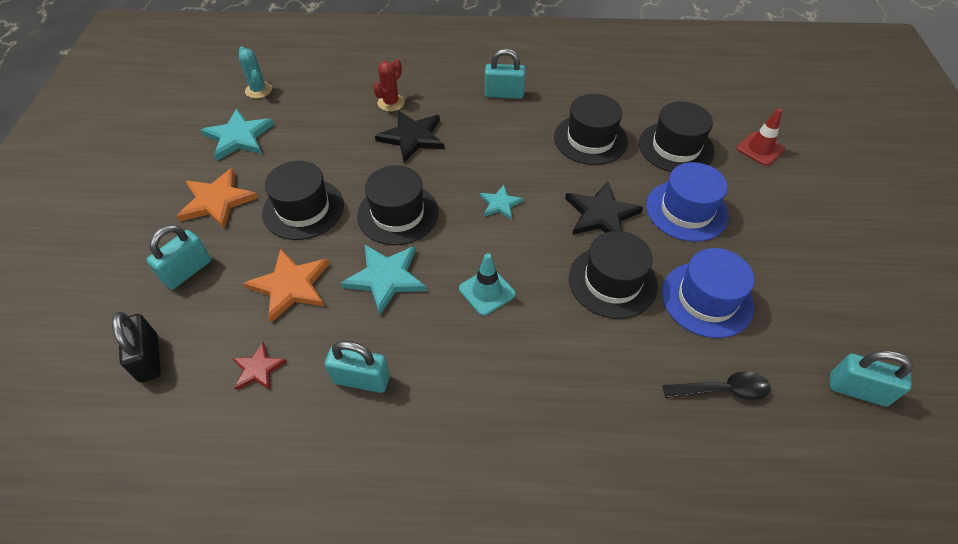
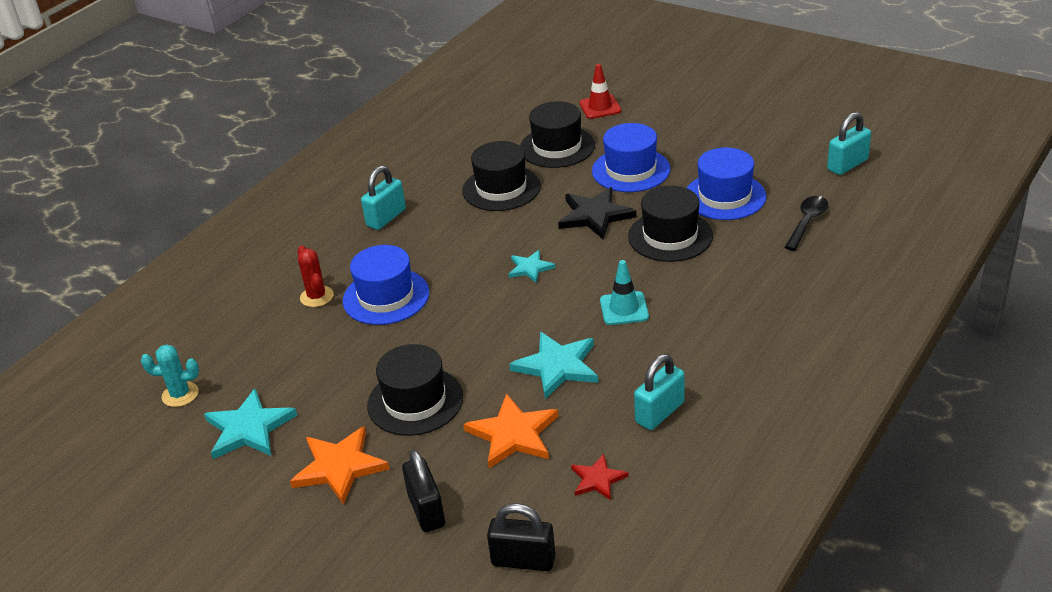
camera: 55 degrees left, 15 degrees down
(187, 271) = (426, 510): turquoise padlock -> black padlock
(398, 214) = (483, 336): black hat -> none
(412, 137) = (386, 297): black star -> blue hat

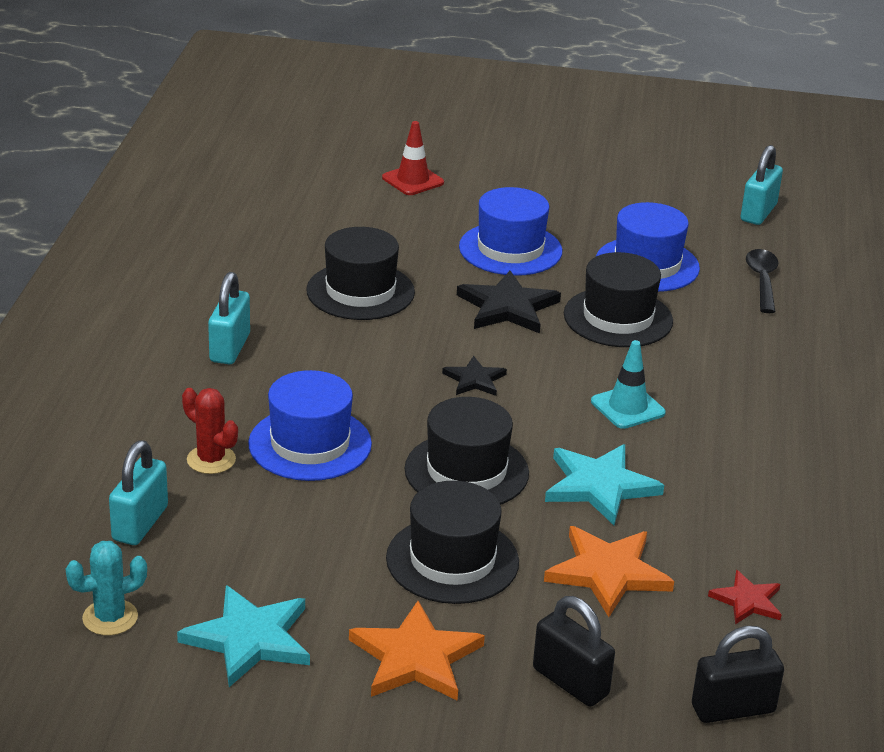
camera: 30 degrees left, 5 degrees down
(530, 268) = (474, 380): turquoise star -> black star
(557, 147) = (394, 233): black hat -> black hat (466, 471)
(659, 412) = (760, 514): turquoise padlock -> turquoise padlock (140, 523)

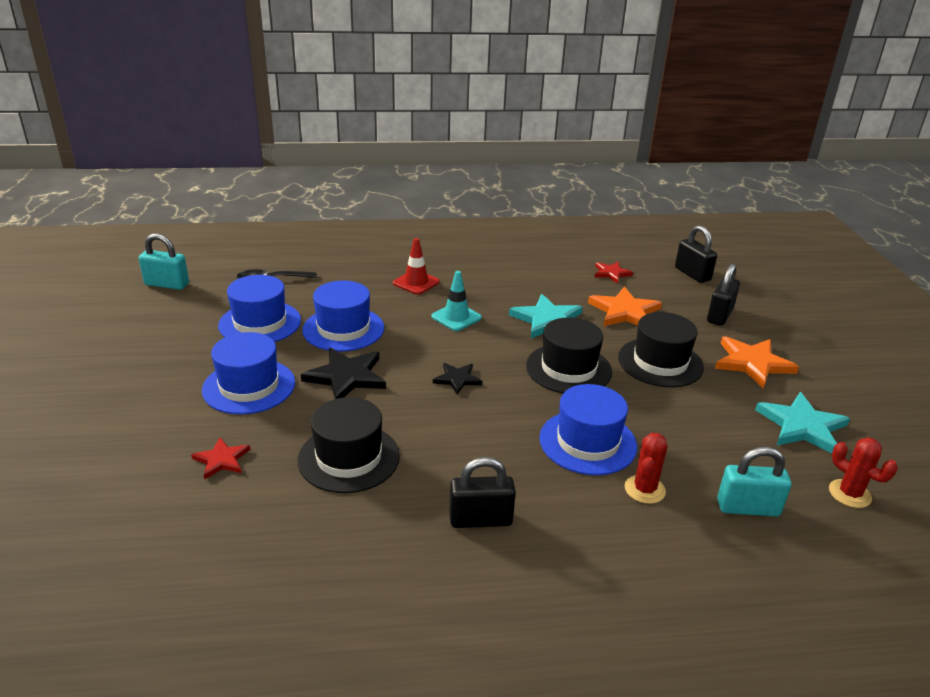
camera: 105 degrees left, 0 degrees up
(110, 618) = (849, 494): turquoise cactus -> red cactus
(230, 348) = (480, 519): turquoise padlock -> black padlock
(390, 228) = (221, 460): none -> red star
(413, 180) = (112, 462): red traffic cone -> red traffic cone (416, 282)
(618, 318) = (343, 329): black hat -> blue hat

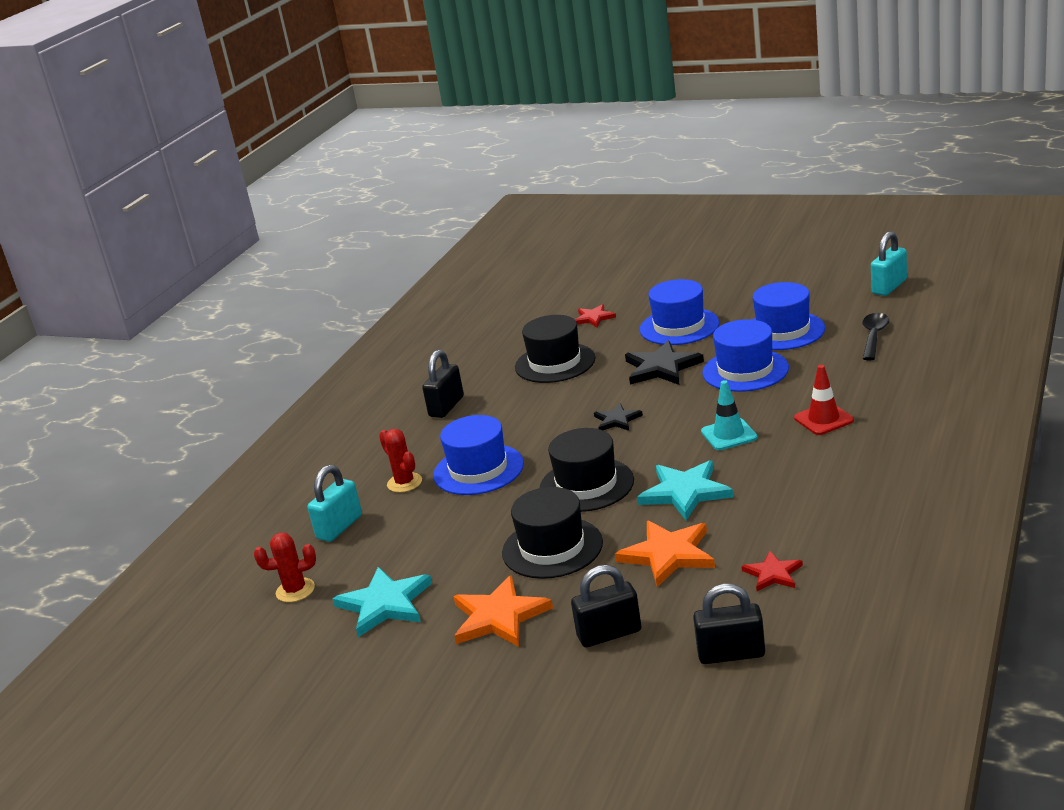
camera: 125 degrees right, 5 degrees down
(719, 315) = (609, 634): black padlock -> black padlock turned 75 degrees counterclockwise

